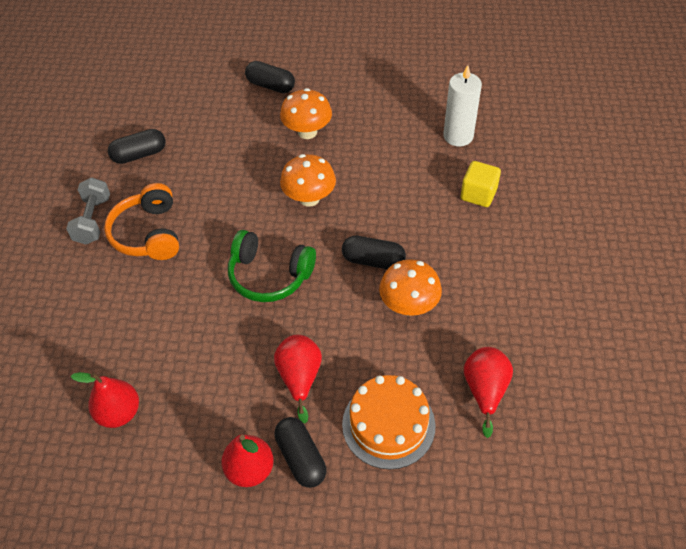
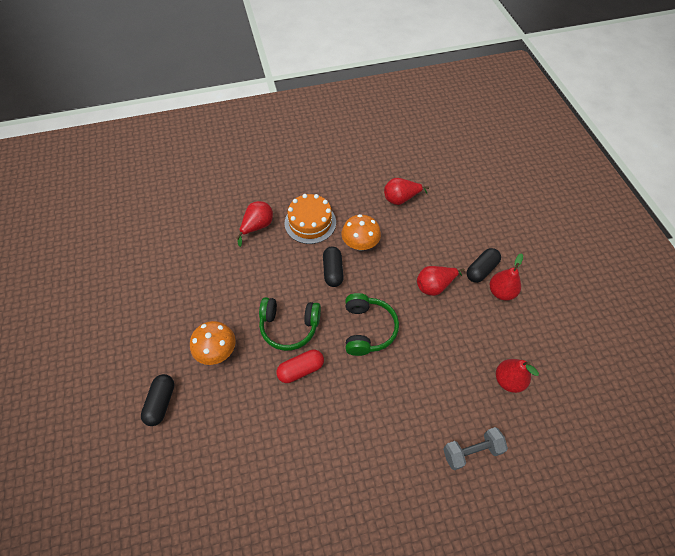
camera: 110 degrees left, 5 degrees up
(93, 220) = (363, 490): grey dumbbell -> grey dumbbell (471, 451)
(139, 155) = (276, 488): black capsule -> none
(148, 233) = (361, 434): orange headphones -> none
(249, 198) = (301, 370): none -> red capsule
(309, 198) = (289, 327): orange mushroom -> green headphones
(388, 424) = (441, 235): orange cake -> orange cake (310, 222)
(458, 136) = (202, 248): white candle -> none
(478, 194) = (257, 227): yellow cube -> red pear

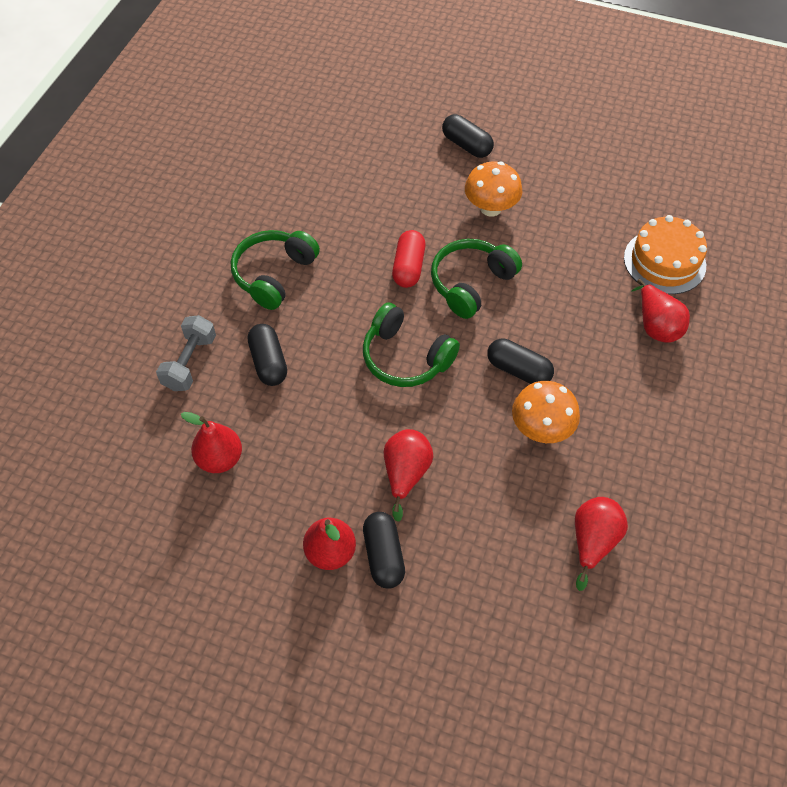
camera: 125 degrees right, 0 degrees up
(310, 222) = (623, 390): orange cake -> orange cake (664, 261)
(367, 452) = (274, 274): none -> green headphones
(431, 402) = (268, 362): none -> black capsule

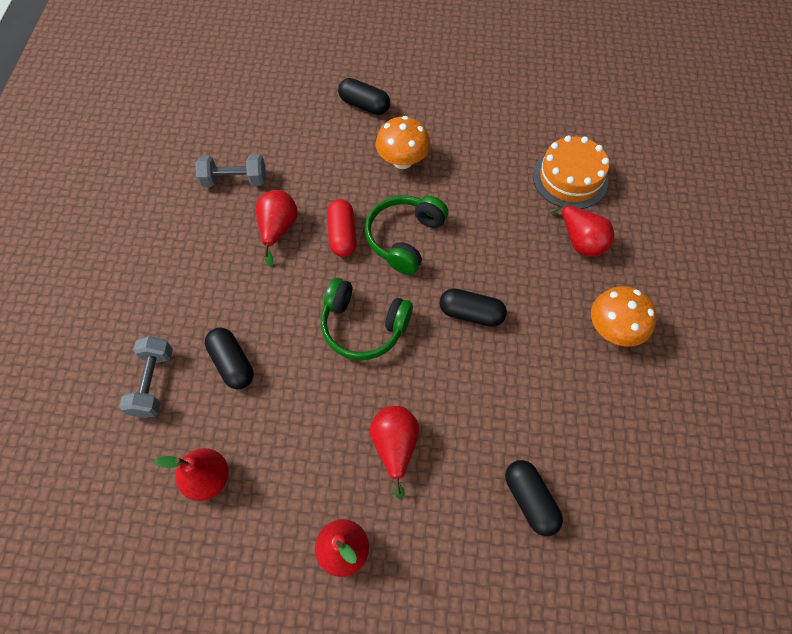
camera: 15 degrees left, 5 degrees up
(274, 274) = (215, 271): green headphones -> none
(315, 193) = (234, 180): none -> grey dumbbell
(383, 555) = (396, 538): black capsule -> black capsule (530, 500)
(541, 428) = (508, 367): orange mushroom -> orange mushroom (613, 330)
(593, 541) = (586, 469): red pear -> red pear (278, 229)

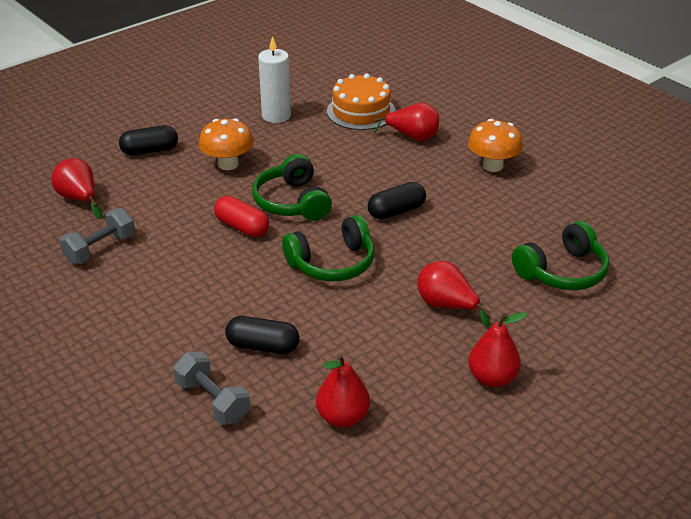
camera: 45 degrees left, 25 degrees down
(278, 229) = (184, 254): red pear -> red pear (79, 199)
(495, 134) = (276, 116): none -> white candle
(530, 500) = (562, 271): black capsule -> green headphones

